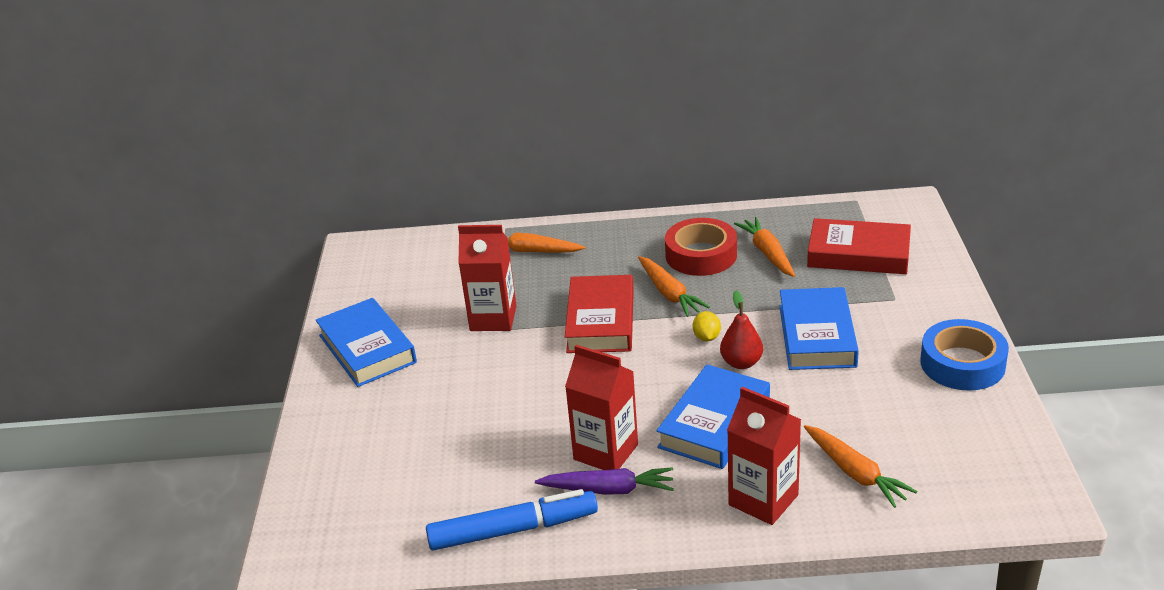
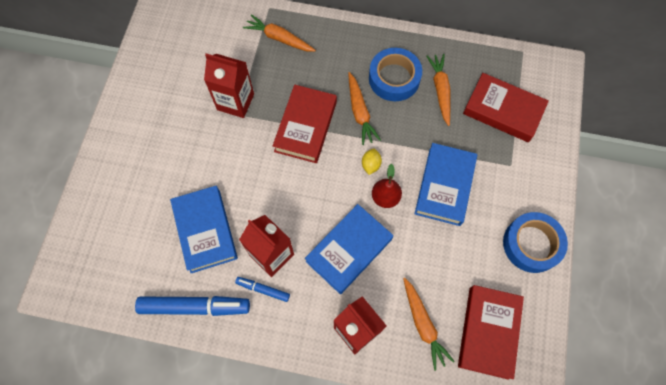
camera: 10 degrees right, 35 degrees up
(367, 349) = (146, 107): blue book -> blue book (205, 231)
(608, 489) = (263, 289): purple carrot -> blue marker
(701, 255) = (394, 78): red tape -> blue tape
(950, 460) = (488, 332): none -> red book

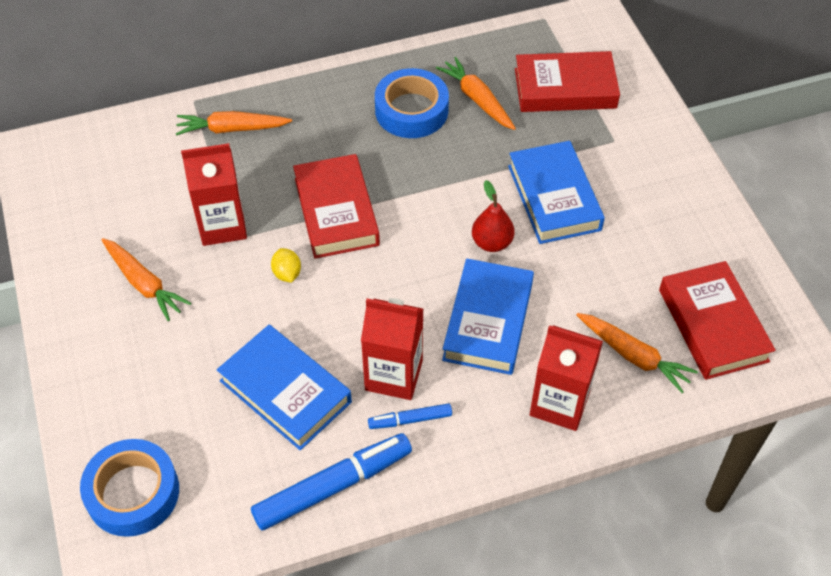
camera: 30 degrees left, 15 degrees down
(360, 112) = (394, 165): orange carrot -> orange carrot (144, 283)
(370, 165) = (449, 216): yellow lemon -> yellow lemon (287, 273)
(531, 244) = (695, 210): blue tape -> blue tape (133, 493)

